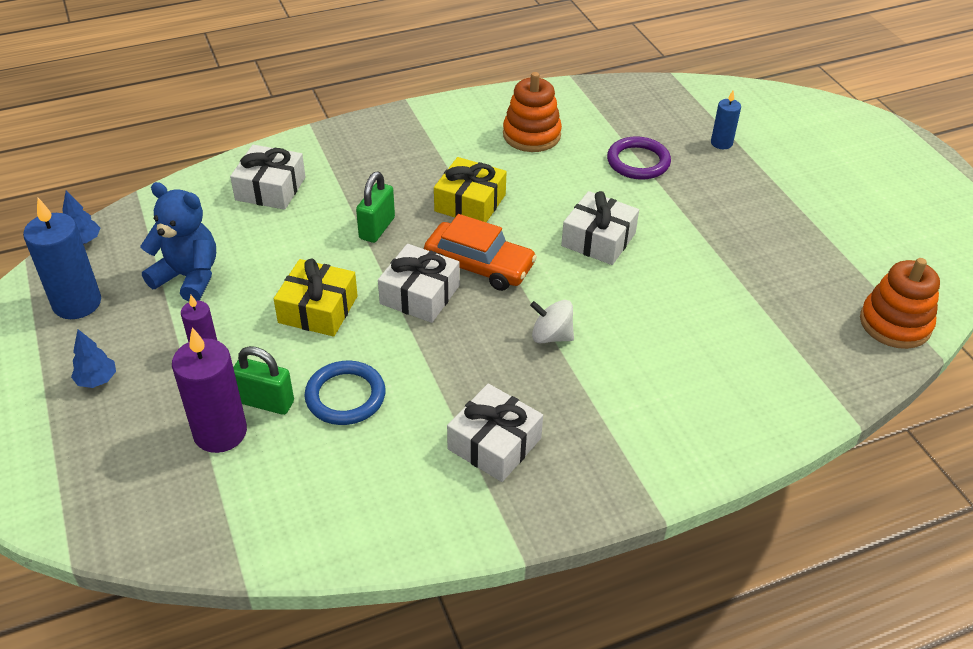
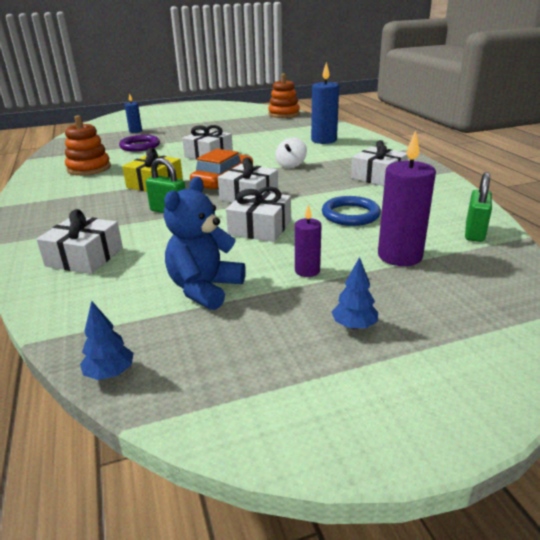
camera: 85 degrees left, 15 degrees down
(77, 303) = (232, 359): blue candle -> blue candle (324, 140)
(266, 402) = (363, 241): green padlock -> green padlock (474, 233)
(318, 309) = (260, 227): yellow gift -> white gift

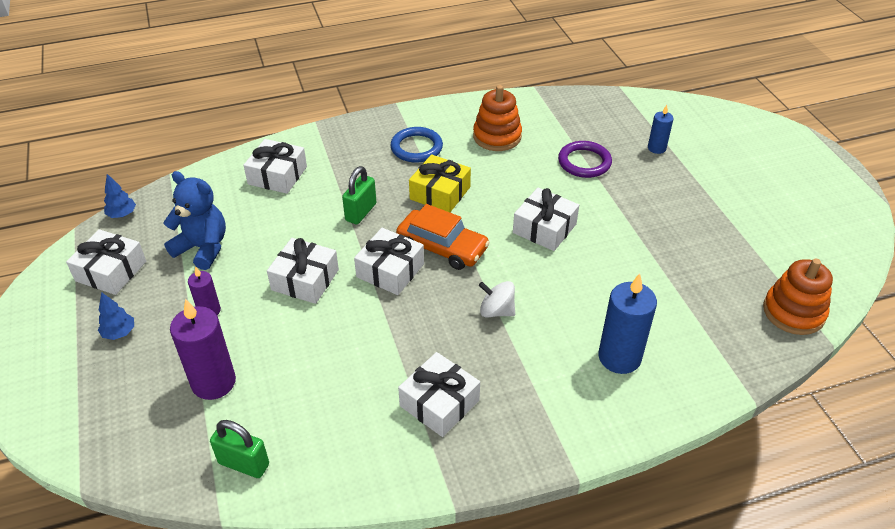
camera: 90 degrees right, 15 degrees up
(241, 357) = (111, 271): none -> white gift
(350, 214) = (319, 356): blue ring -> blue ring (416, 148)

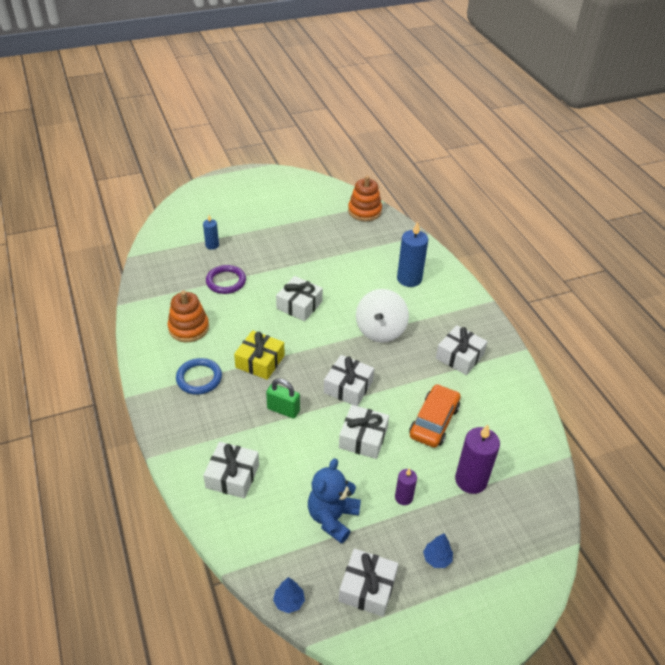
camera: 95 degrees left, 0 degrees up
(244, 464) = (529, 450): green padlock -> none
(442, 247) = (321, 358): orange car -> orange car (434, 421)
(496, 311) = (380, 330): white spinning top -> white spinning top, size x1.76

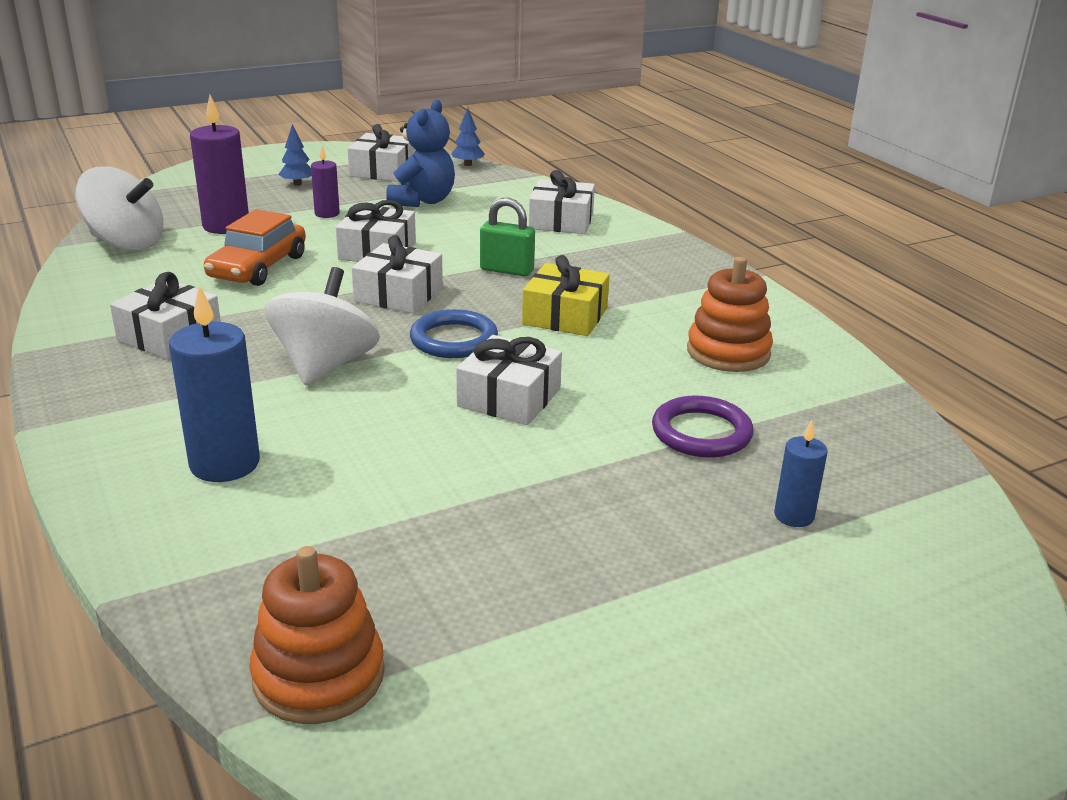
camera: 175 degrees right, 15 degrees down
(199, 378) = (663, 295): blue ring -> blue ring (454, 339)
(527, 457) = (126, 243): none -> white spinning top

